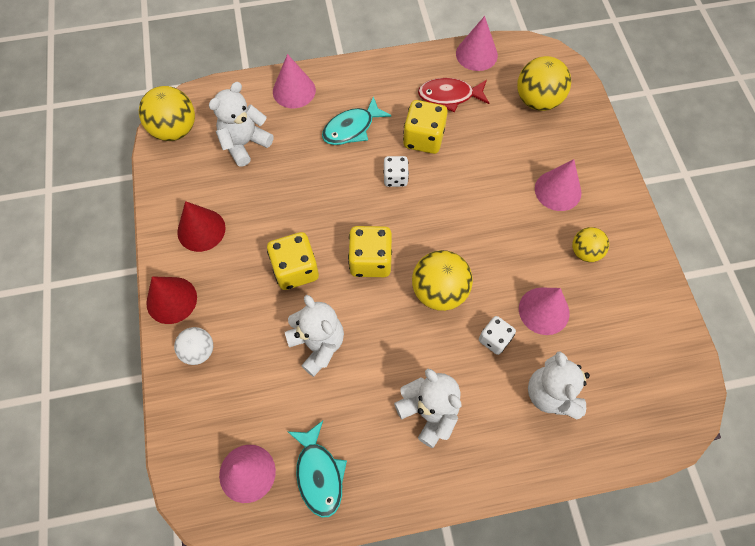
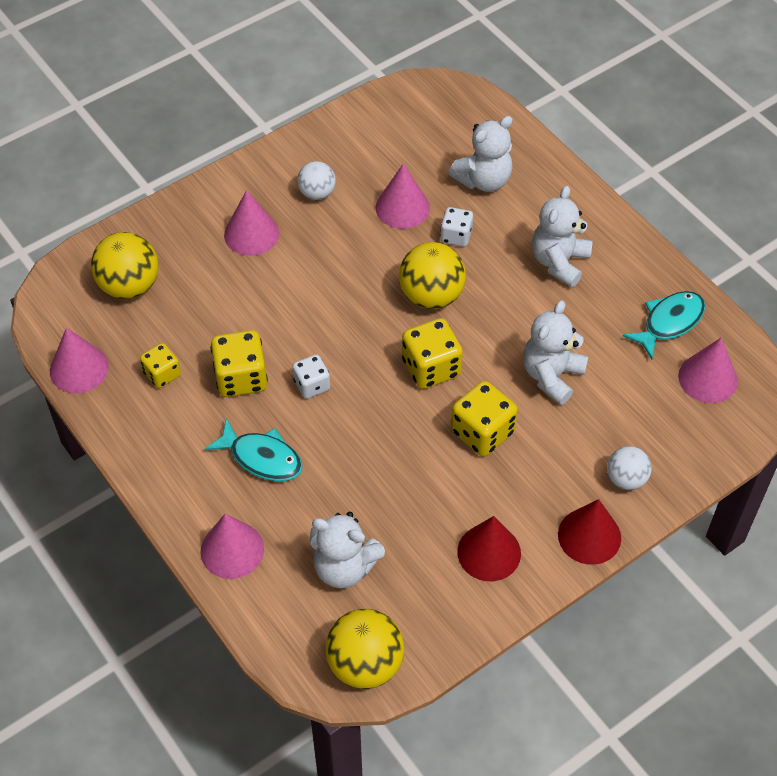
camera: 115 degrees left, 10 degrees down
(449, 96) = (162, 374): red fish -> yellow dice
(585, 252) = (317, 193): yellow ball -> white ball

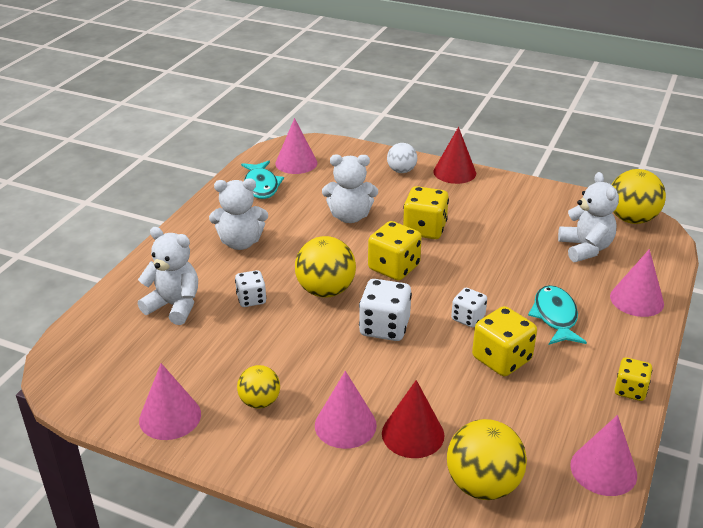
camera: 120 degrees left, 20 degrees down
(162, 374) = (548, 408): yellow dice -> yellow dice (630, 390)
(317, 193) = (260, 402): white ball -> yellow ball
(346, 314) = (384, 327): none -> white dice
(402, 207) = (240, 340): pink cone -> pink cone (170, 417)
(489, 552) = (507, 201): red cone -> red cone (413, 434)
(669, 323) = (261, 186): turquoise fish -> turquoise fish turned 120 degrees counterclockwise

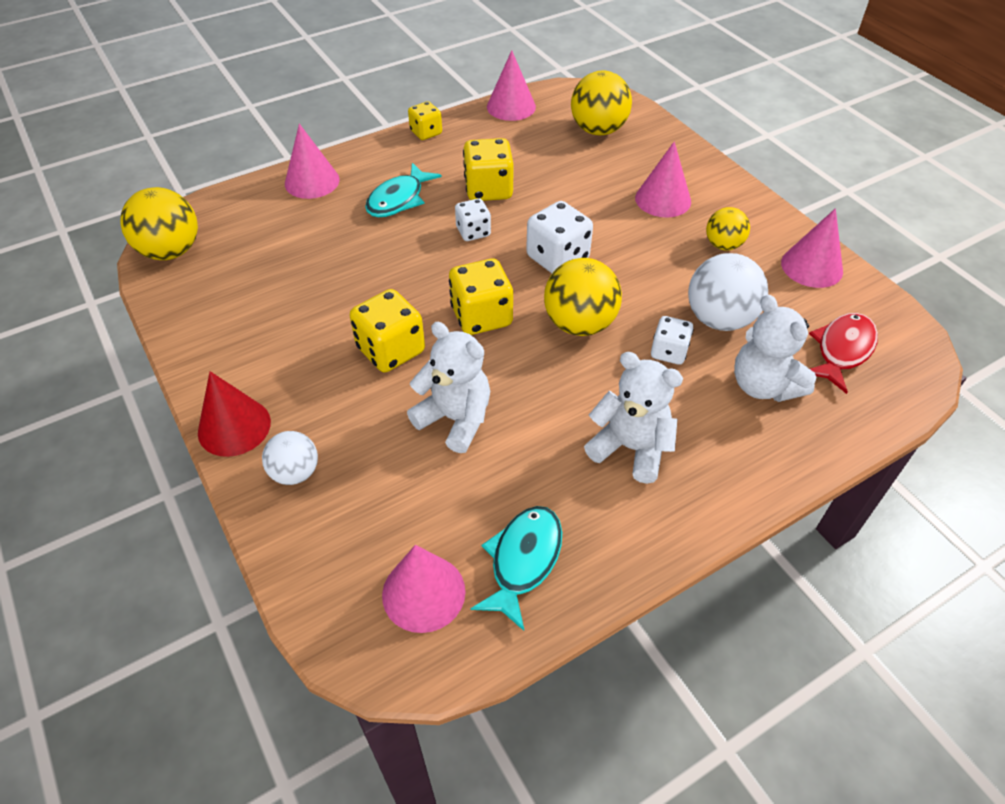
camera: 145 degrees left, 15 degrees up
(123, 353) = (842, 350): none -> red fish
(228, 336) = (719, 319): none -> white ball
(413, 434) = (616, 173): red cone -> none
(585, 248) = (270, 243): white teddy bear -> none

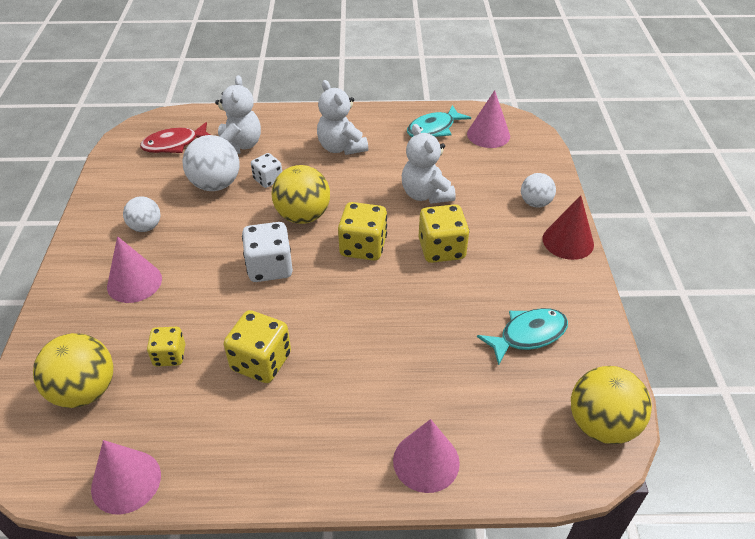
camera: 150 degrees left, 5 degrees down
(398, 199) = (351, 389): turquoise fish -> turquoise fish (528, 335)
(426, 132) = (255, 484): yellow dice -> yellow dice (169, 356)
(473, 232) = (312, 320): white dice -> none
(723, 245) = (146, 227): yellow ball -> white ball
(811, 267) = (115, 190): pink cone -> none

